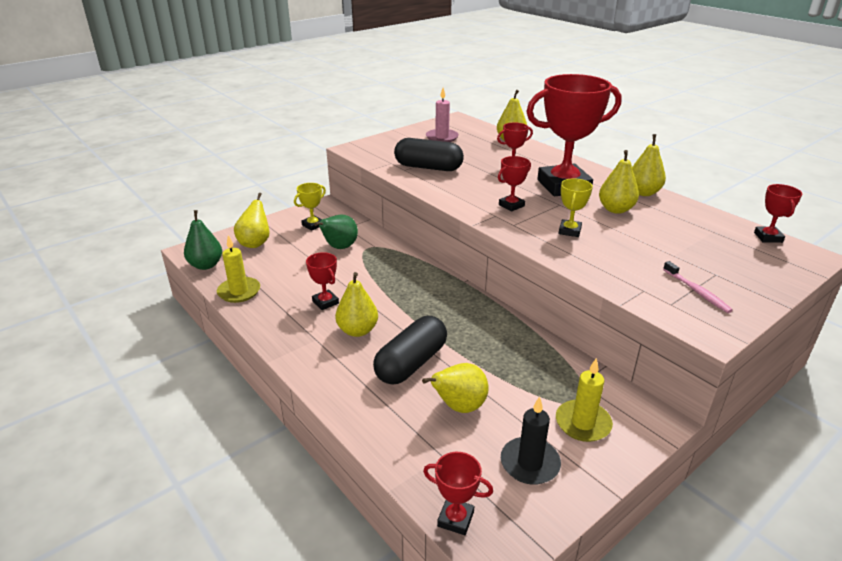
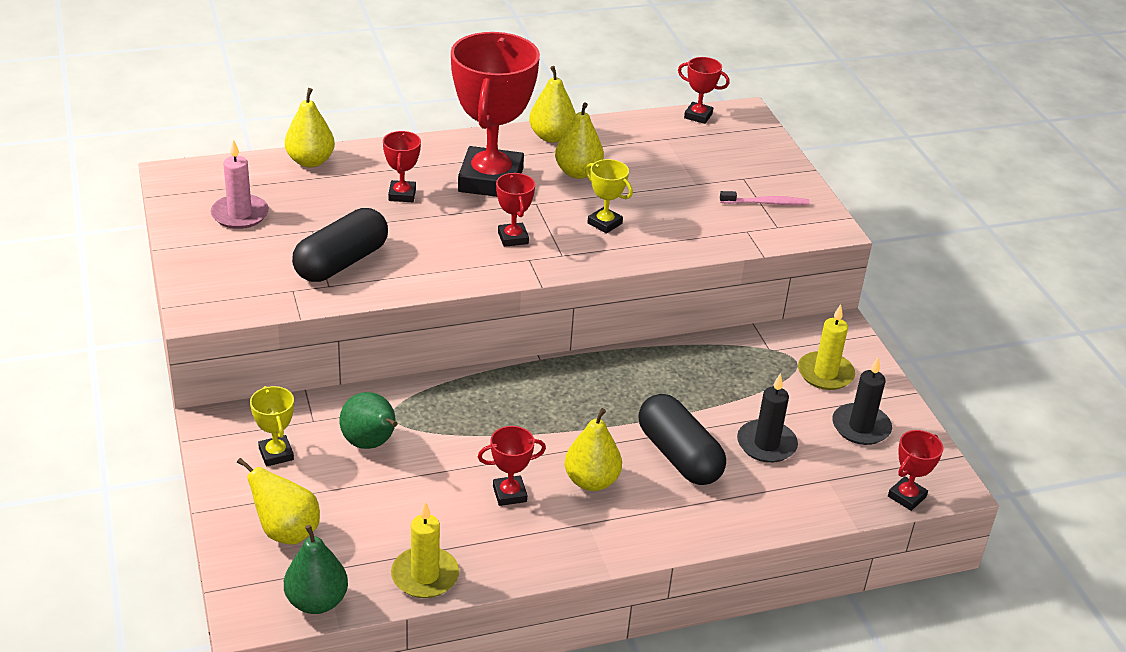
camera: 70 degrees left, 5 degrees up
(459, 406) = (766, 444): yellow pear -> black candle

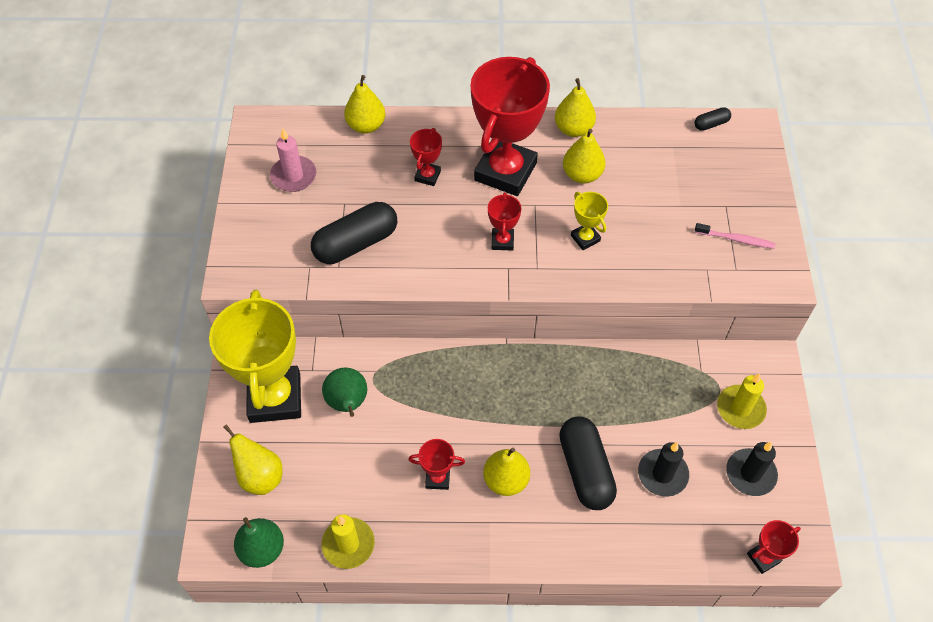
camera: 20 degrees right, 20 degrees up
(276, 454) = (275, 398): yellow trophy -> yellow trophy, size x2.31
(698, 116) = (711, 124): red trophy -> black capsule

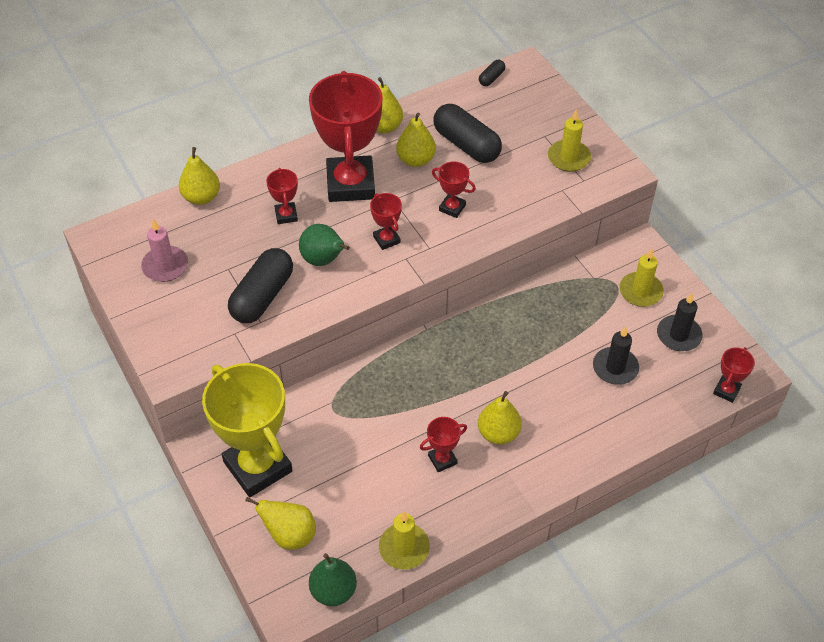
camera: 30 degrees left, 5 degrees down
(348, 403) = (325, 439): green pear -> green pear (323, 260)
(585, 238) = (452, 208): yellow trophy -> red trophy
(585, 470) = (555, 394): black capsule -> black capsule (466, 144)
(736, 239) = (568, 158): pink toothbrush -> yellow candle

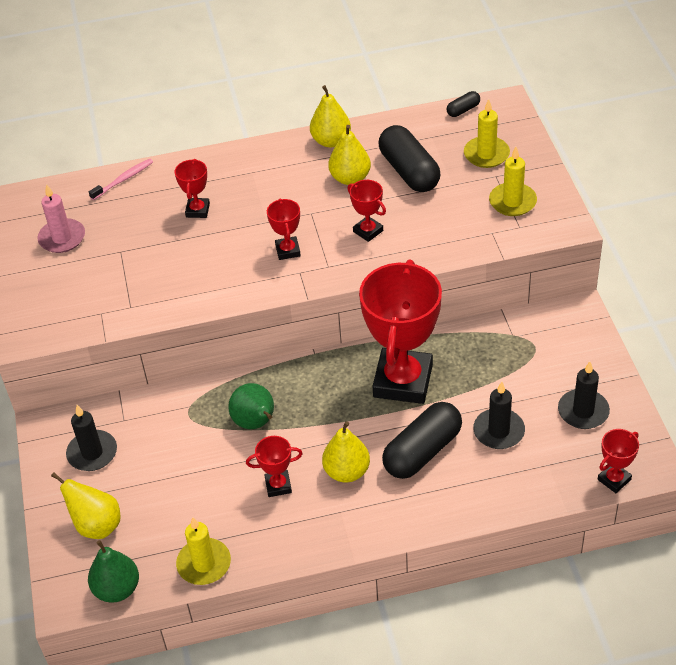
camera: 20 degrees right, 5 degrees down
(201, 197) = (123, 179): yellow pear -> pink toothbrush
(257, 466) = (92, 453): yellow trophy -> black candle
(262, 296) = (142, 283): black capsule -> black capsule (422, 451)
(323, 260) = (216, 259): green pear -> green pear (255, 423)
(350, 184) = (274, 191): red trophy -> red trophy (403, 381)
(640, 291) = (558, 358): yellow candle -> yellow candle (486, 154)

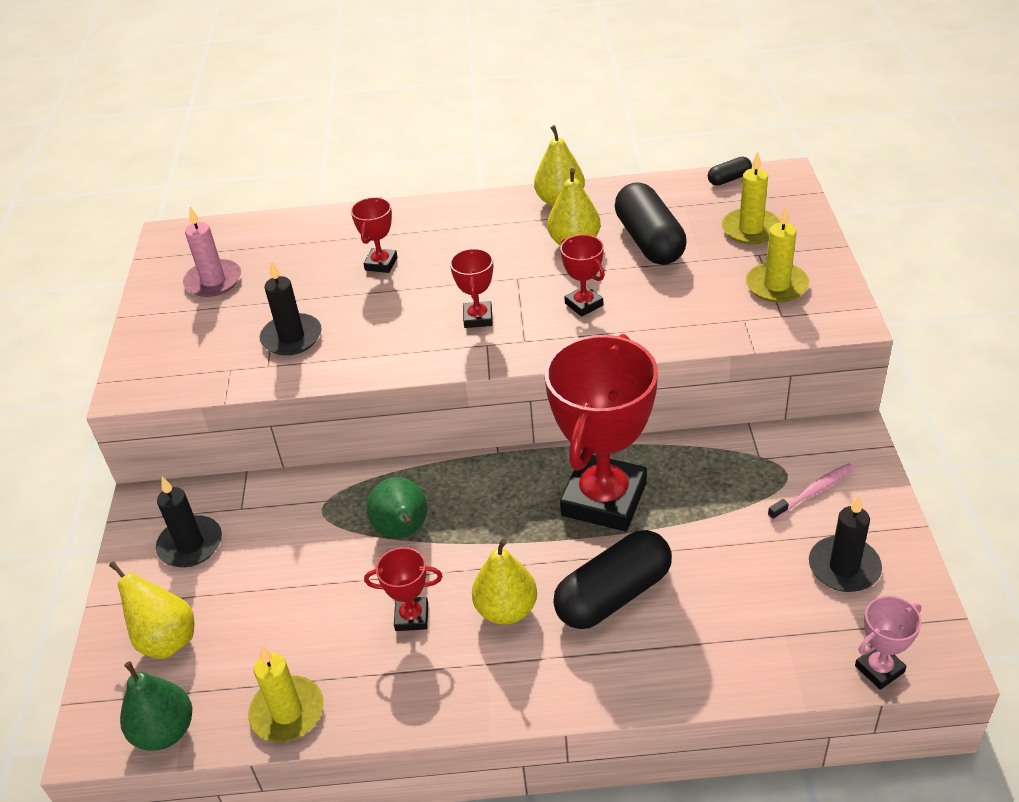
camera: 10 degrees right, 5 degrees down
(123, 179) = (304, 224): pink toothbrush -> pink toothbrush (813, 492)
(499, 431) = (722, 580): black candle -> black candle (291, 337)
(614, 479) = (879, 669): red trophy -> pink trophy

